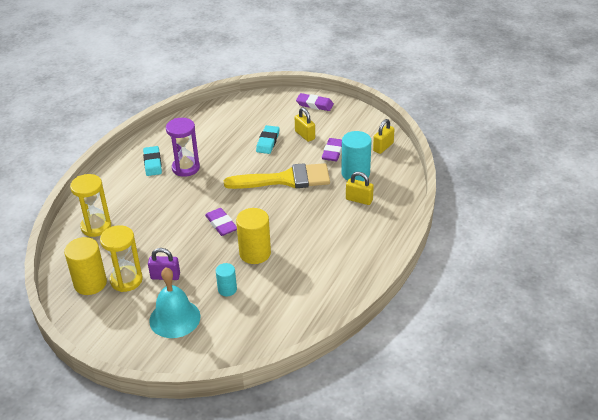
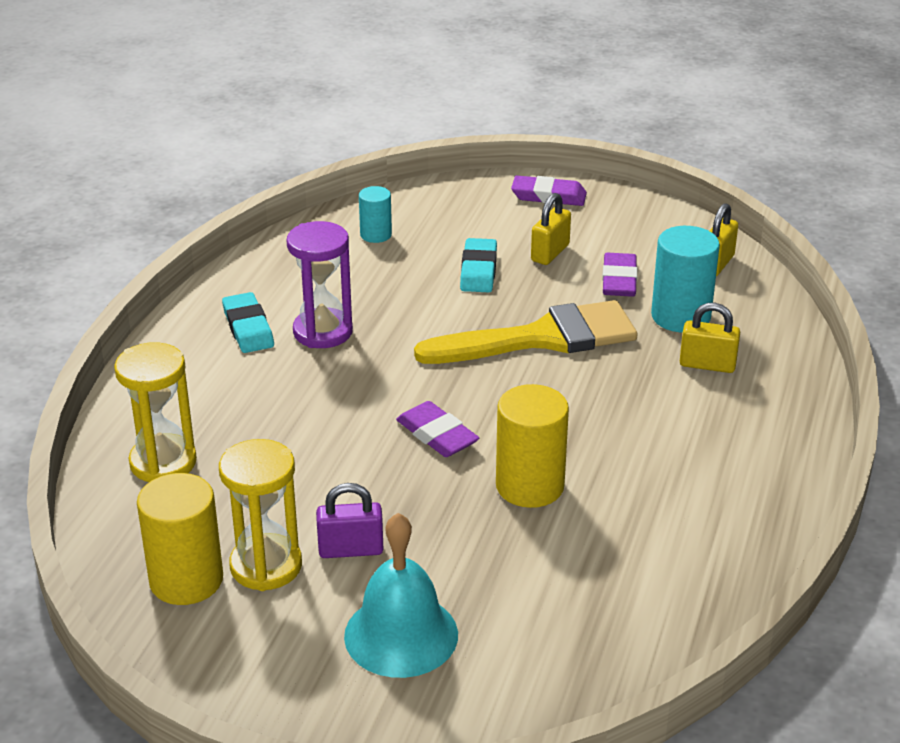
camera: 10 degrees left, 5 degrees down
(227, 289) = (496, 564): turquoise cylinder -> turquoise cylinder (376, 235)
(305, 135) = (550, 253): yellow padlock -> yellow padlock turned 75 degrees clockwise

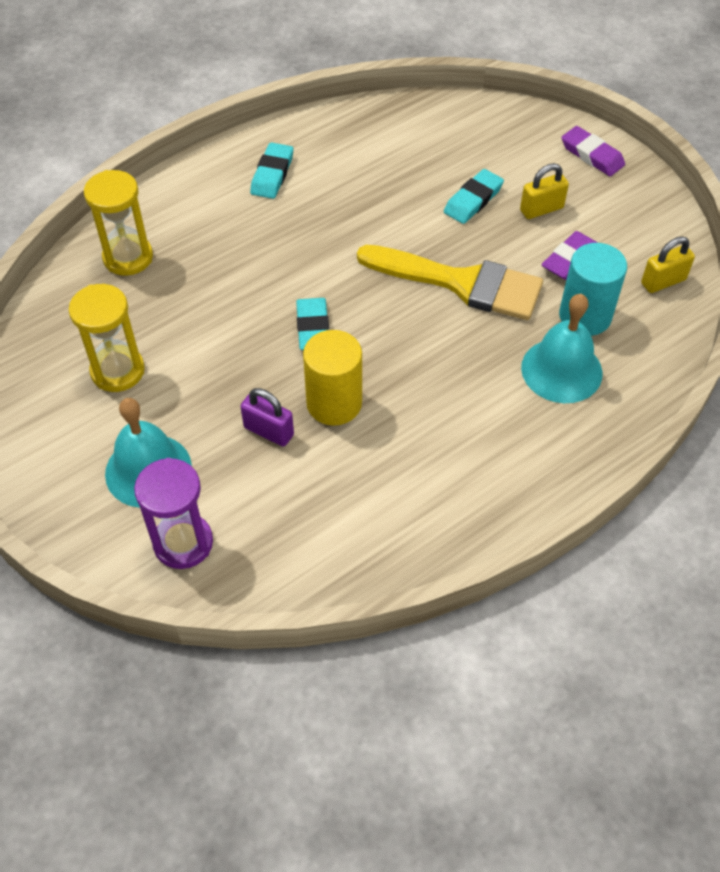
camera: 35 degrees right, 20 degrees up
(186, 580) = (65, 355): yellow cylinder -> none
(323, 332) = (317, 202): purple hourglass -> purple hourglass (183, 543)
(351, 550) = (177, 388): purple padlock -> purple padlock (268, 431)
(376, 235) = (429, 133): turquoise cylinder -> none
(437, 435) = (313, 327): purple eraser -> turquoise eraser
(707, 365) = (561, 370): yellow padlock -> turquoise bell

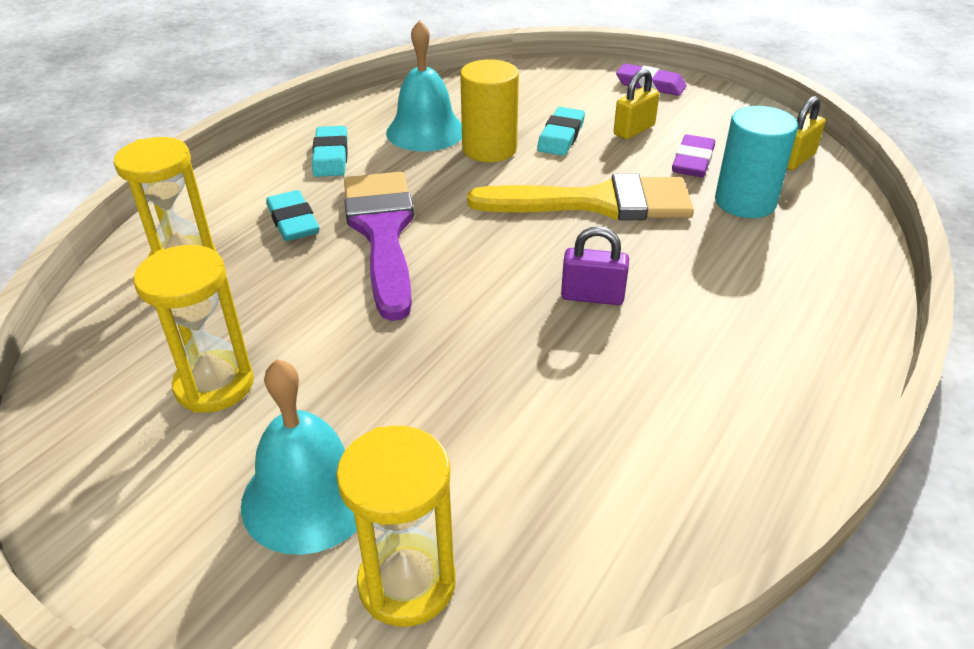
camera: 20 degrees left, 15 degrees down
(183, 543) = (407, 583): purple hourglass -> yellow hourglass
(268, 431) = (459, 401): purple padlock -> purple padlock (592, 296)
(279, 268) = (382, 232): none -> purple brush
(313, 327) = (454, 278): turquoise eraser -> turquoise eraser (293, 221)
(334, 403) = (526, 348): yellow cylinder -> yellow cylinder (489, 149)
(561, 370) = (760, 252): turquoise bell -> turquoise bell (425, 131)

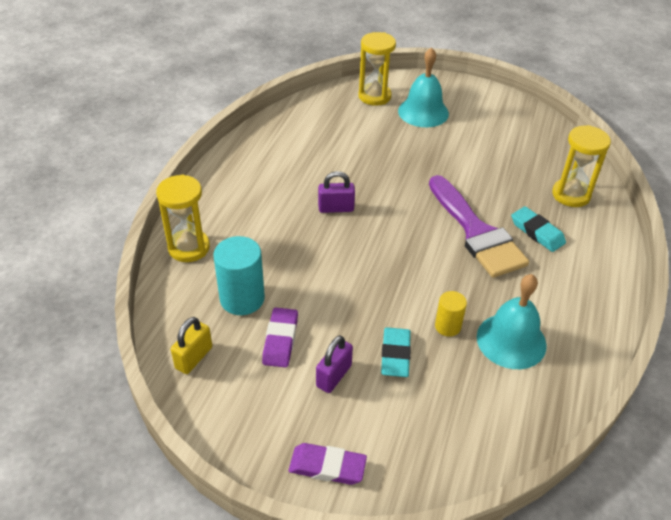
camera: 165 degrees right, 5 degrees up
(214, 385) = (493, 141): yellow hourglass -> yellow hourglass (189, 248)
(331, 156) = (562, 296): turquoise eraser -> none
(489, 149) = (447, 326): yellow cylinder -> yellow cylinder, size x0.58
(597, 202) = (348, 281): yellow brush -> none
(634, 130) = (334, 376): yellow padlock -> purple padlock

